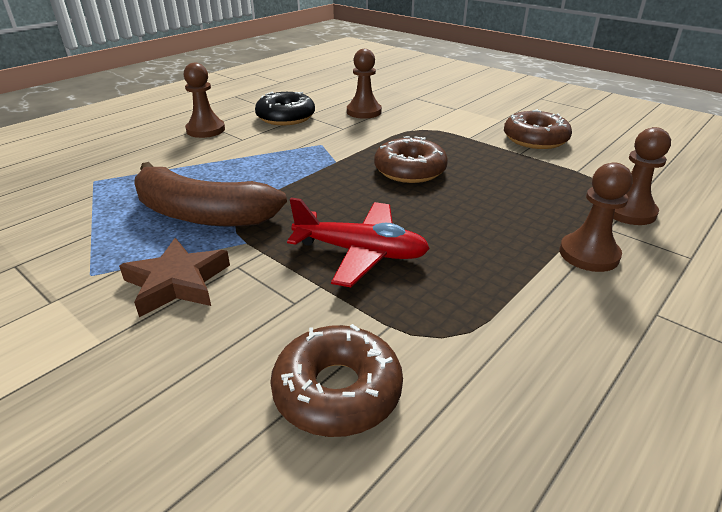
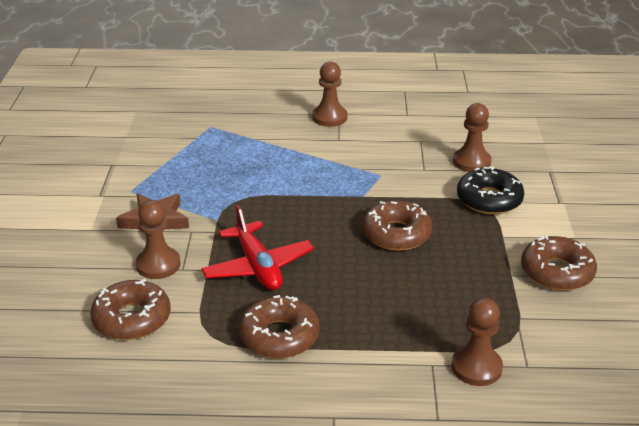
camera: 50 degrees right, 0 degrees up
(202, 214) = (225, 187): brown banana -> none
(286, 117) = (402, 134): black donut -> black donut (489, 199)
(493, 289) = (279, 336): none -> brown donut
(589, 254) = (376, 365): brown pawn -> brown pawn (158, 265)

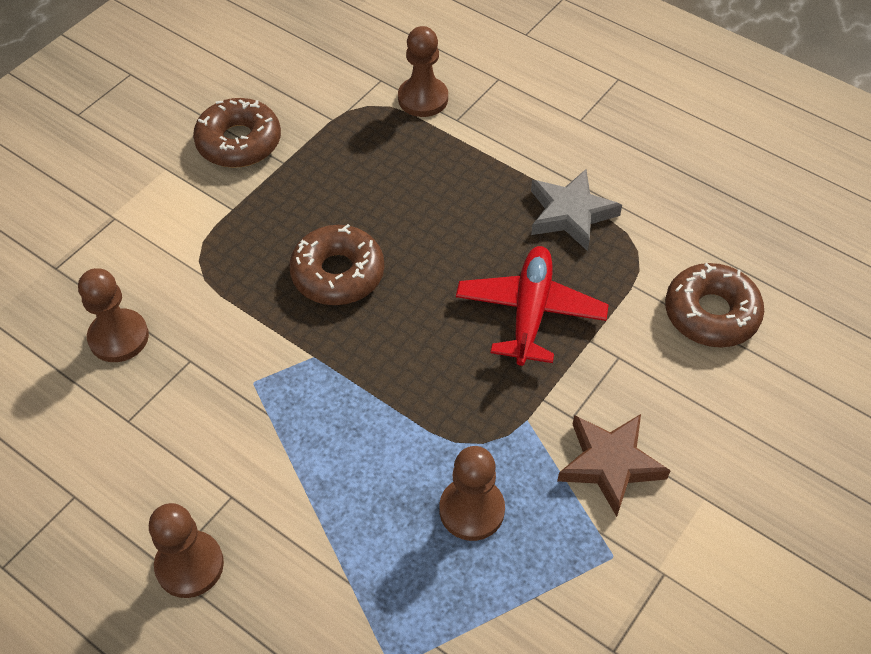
camera: 145 degrees left, 20 degrees up
(158, 265) = (644, 379): brown pawn -> brown pawn (472, 510)
(279, 336) = (570, 214): brown donut -> grey star
(489, 199) = (180, 265): black donut -> none

